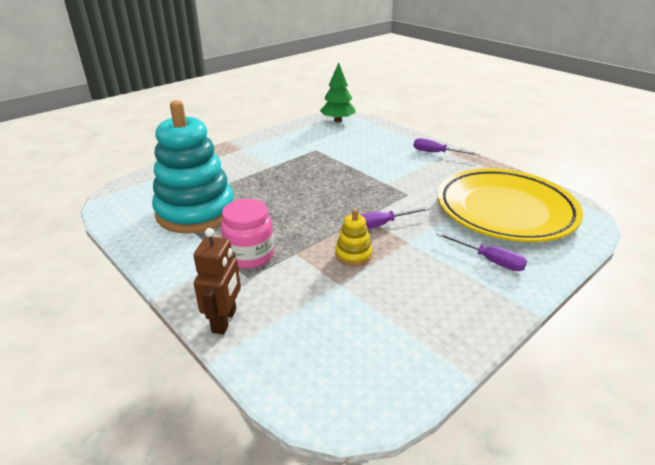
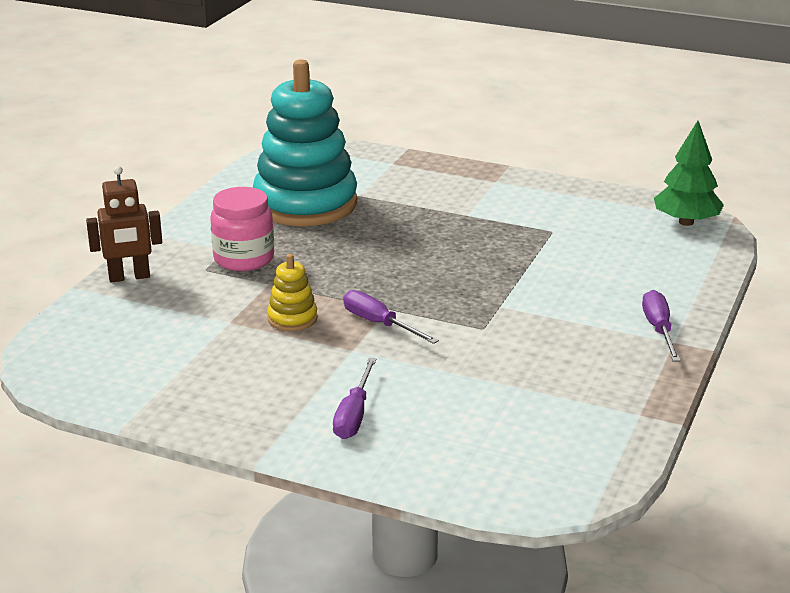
camera: 65 degrees right, 5 degrees down
(505, 210) = (509, 415): yellow plate -> none

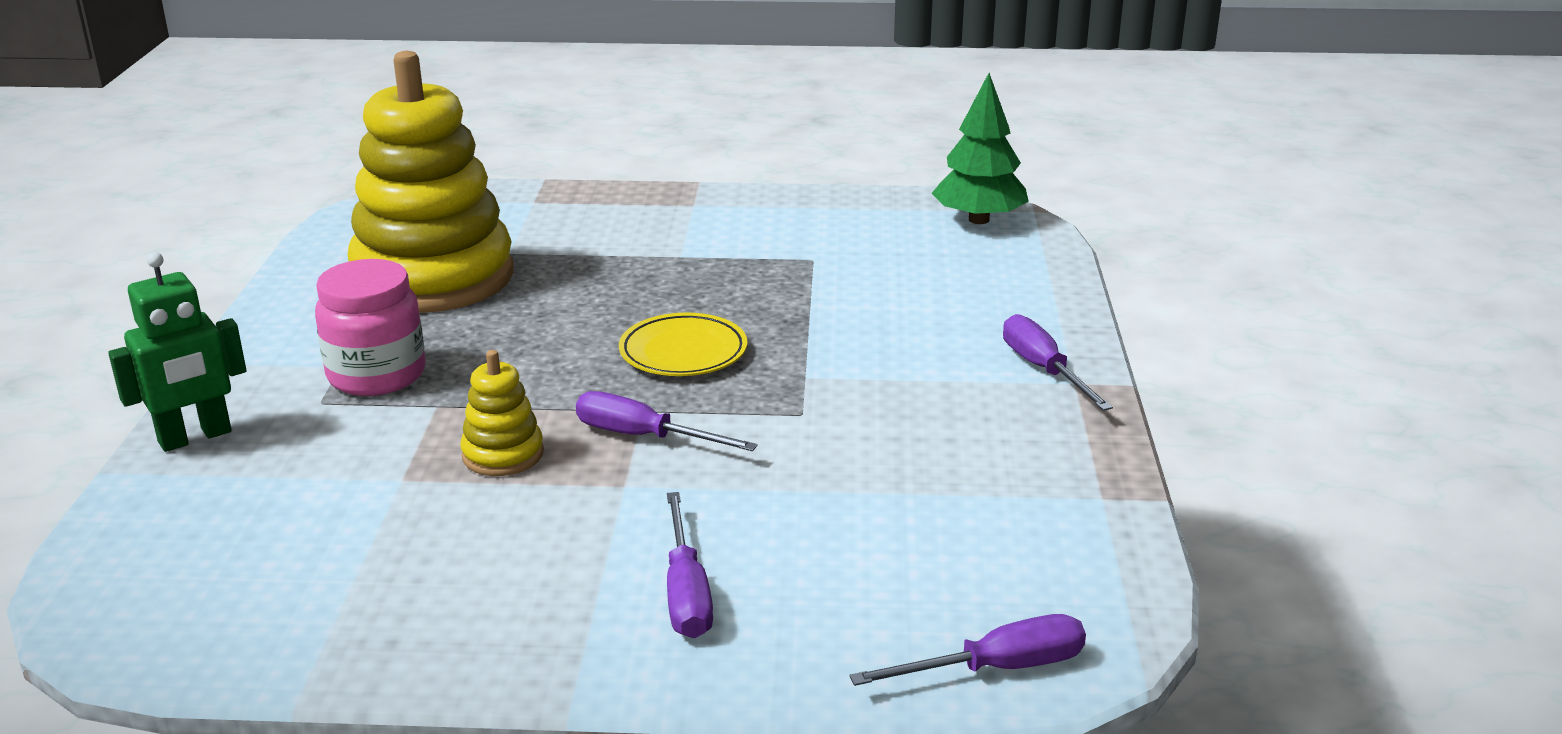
camera: 20 degrees left, 0 degrees up
(129, 277) = (195, 437): brown robot -> green robot
(305, 204) = (434, 277): turquoise stacking toy -> yellow stacking toy
(432, 277) = (683, 352): none -> yellow plate
(506, 492) = (995, 668): none -> purple screwdriver

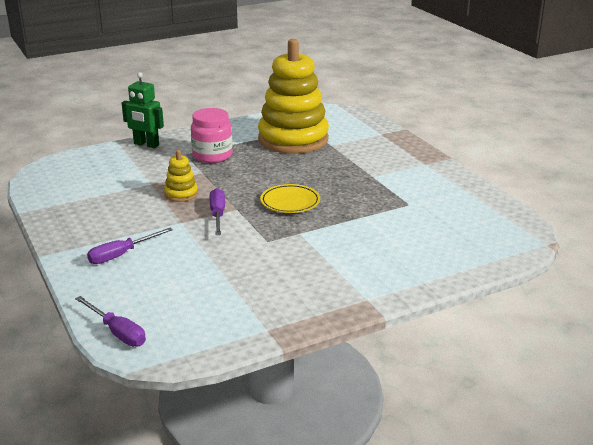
camera: 60 degrees right, 0 degrees up
(978, 220) = (511, 232): green tree -> none
(1043, 370) = (370, 288): purple screwdriver -> none

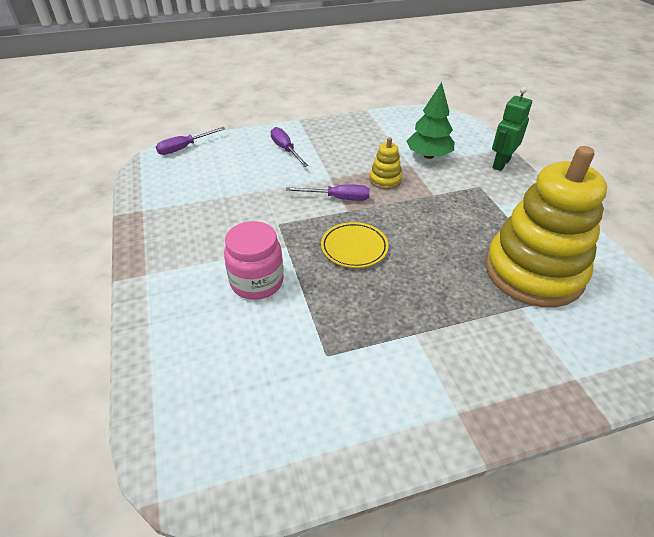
camera: 100 degrees right, 15 degrees up
(133, 175) = (428, 156): none -> green tree
(212, 156) = (475, 203): pink jar -> pink jar (257, 282)

